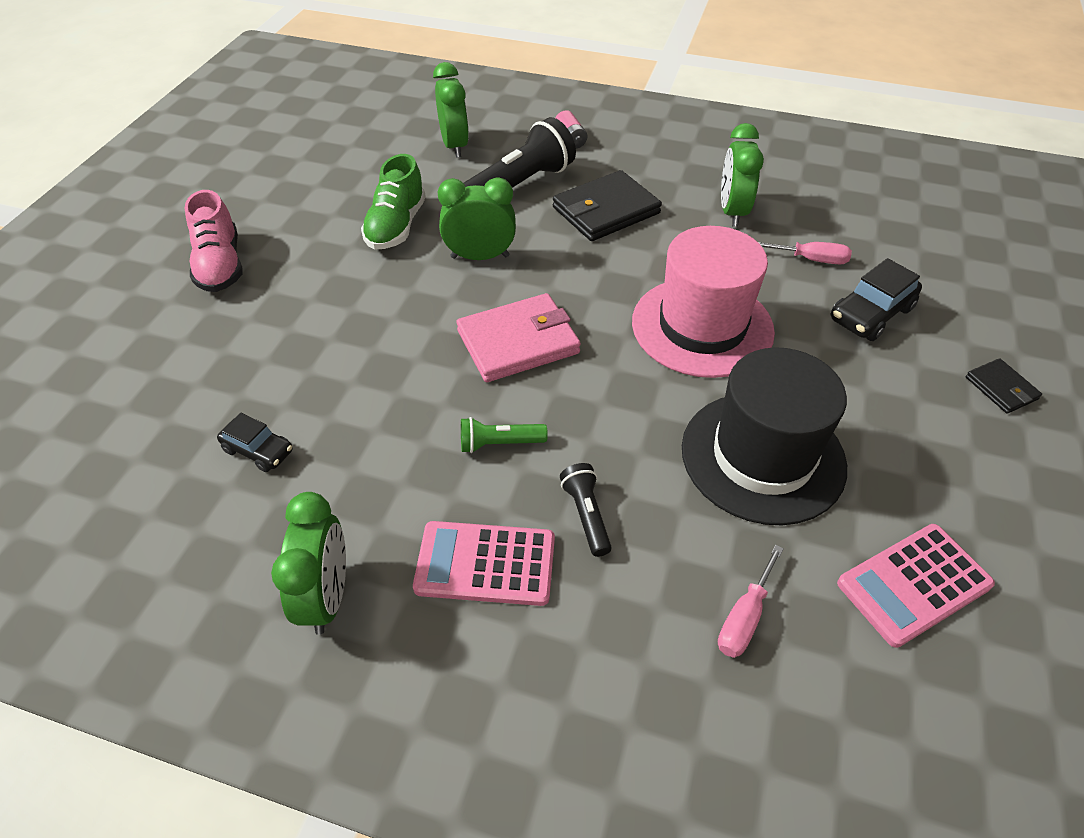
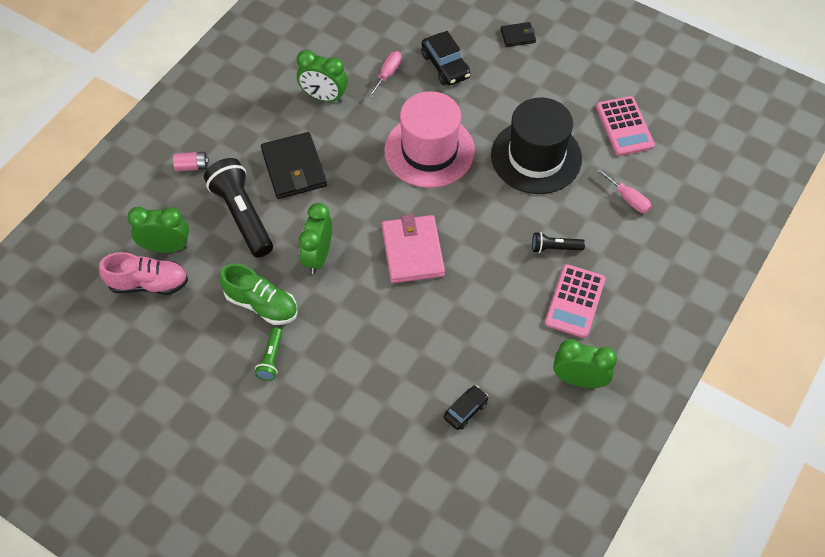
camera: 75 degrees left, 10 degrees up
(220, 265) = (265, 431): pink shoe -> pink shoe (149, 283)
(499, 443) = (494, 278): green flashlight -> green flashlight (271, 359)

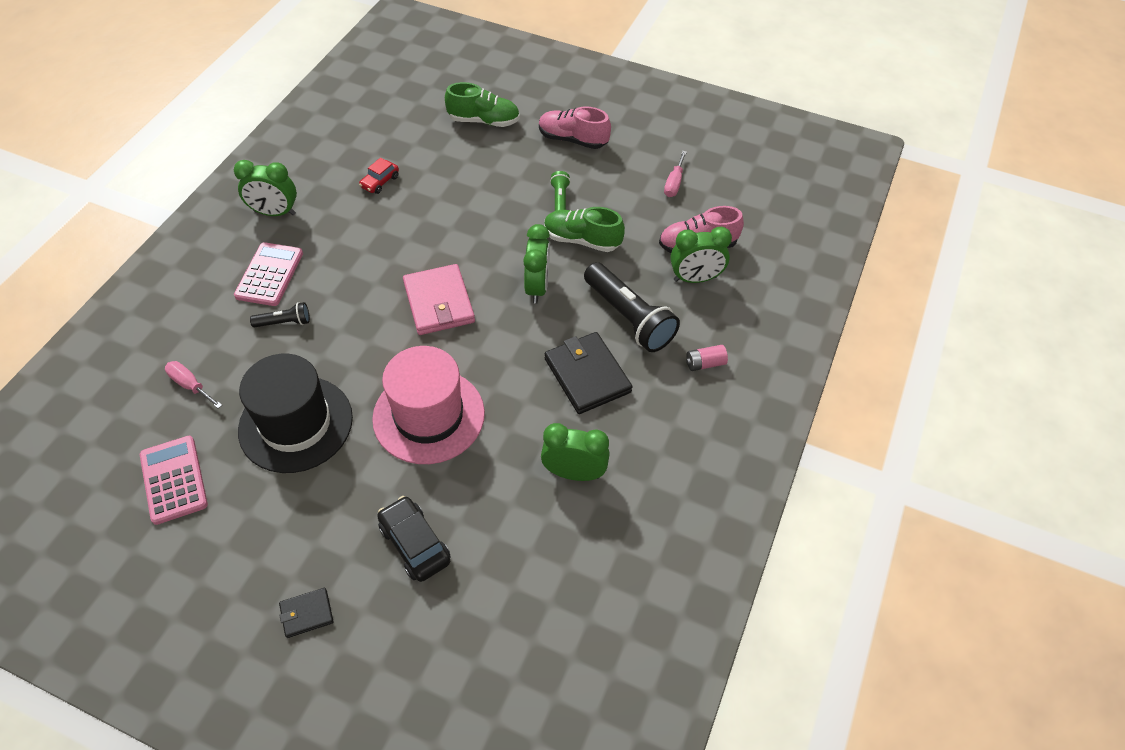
camera: 170 degrees right, 5 degrees down
(233, 449) = (573, 139): none -> pink shoe
(335, 497) = (484, 121): none -> green shoe
(388, 74) = (494, 520): pink screwdriver -> pink screwdriver (674, 183)
(465, 410) = (380, 182): black car -> red car

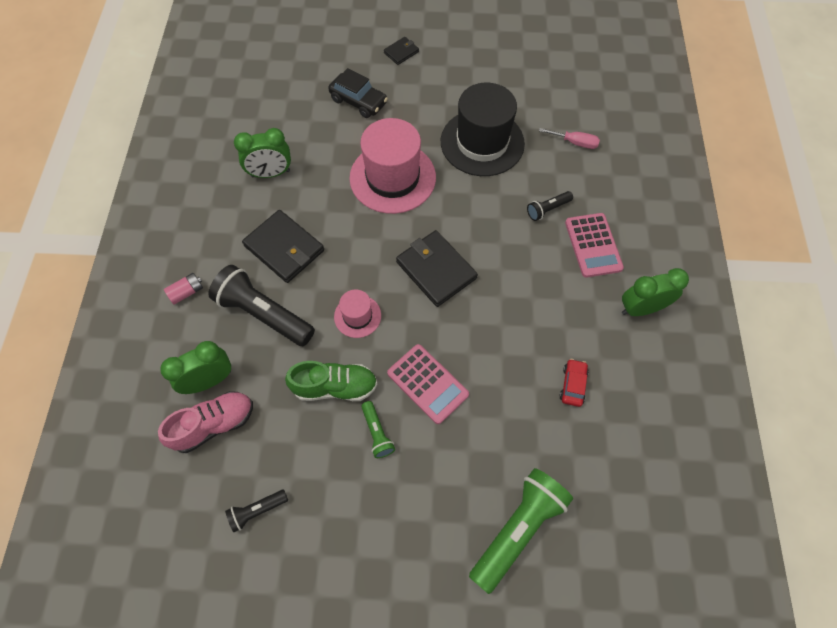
camera: 160 degrees right, 10 degrees up
(174, 480) = (532, 87): pink calculator -> pink calculator (427, 384)
(439, 302) = (436, 270): pink wallet -> black wallet
(484, 121) = (518, 529): green shoe -> green flashlight
(537, 287) = (357, 316): green clock -> pink hat
(573, 139) = (398, 539): pink shoe -> none
(674, 183) = (257, 510): pink screwdriver -> black flashlight

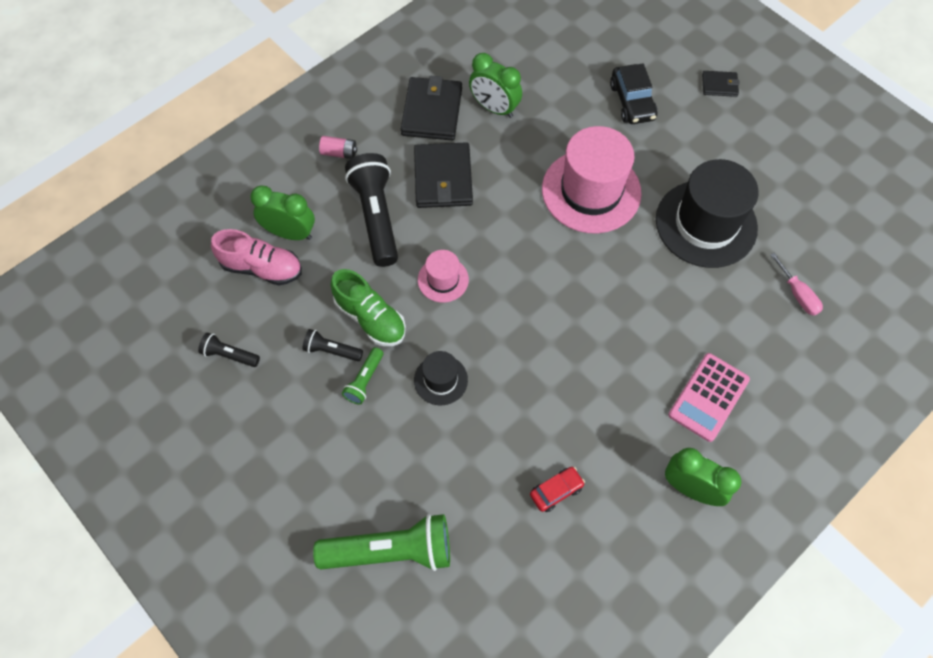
camera: 45 degrees right, 0 degrees up
(427, 384) = (440, 380): pink calculator -> black hat
(436, 270) = (544, 298): black wallet -> black wallet (432, 111)
(547, 209) = (701, 331): black flashlight -> black flashlight (332, 350)

